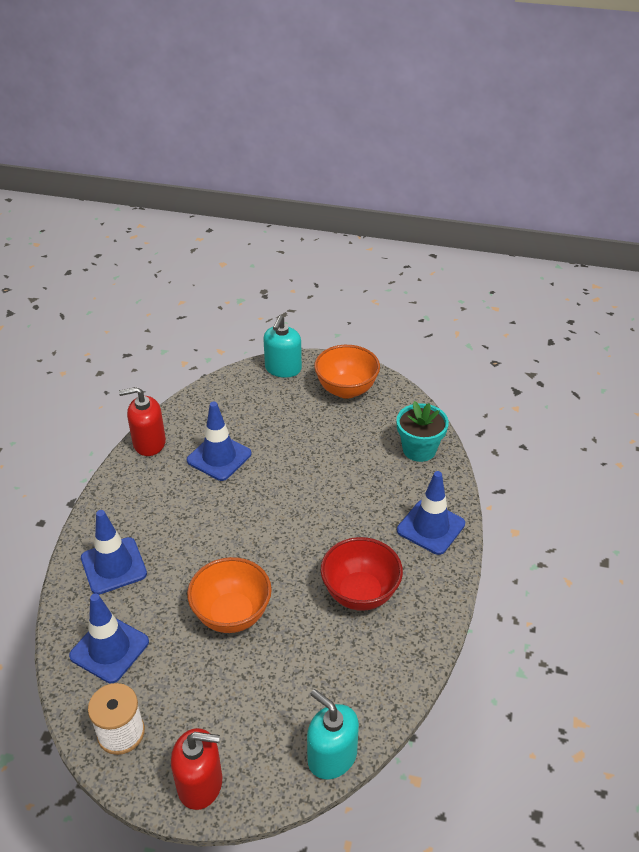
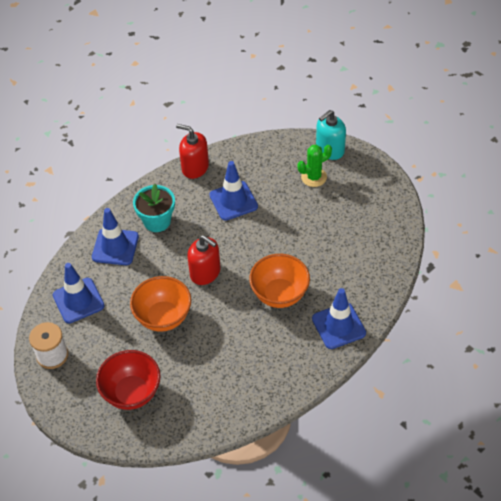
camera: 35 degrees right, 10 degrees up
(200, 783) = (75, 409): red soap dispenser -> red soap dispenser (205, 273)
(287, 399) = (314, 177): none -> green cactus
(332, 756) = (158, 437): turquoise soap dispenser -> none
(346, 389) = (363, 189): orange bowl -> orange bowl (279, 294)
(360, 593) = (253, 346): red bowl -> red bowl (132, 393)
(419, 449) = (379, 263): turquoise flower pot -> turquoise flower pot (157, 221)

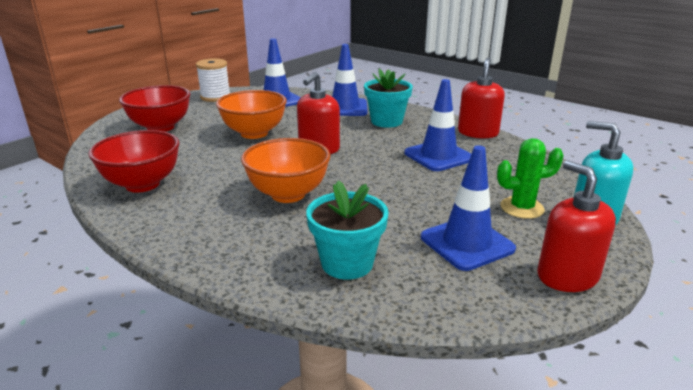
camera: 80 degrees right, 25 degrees down
(250, 386) = (142, 184): none -> red bowl
(314, 177) = (522, 208): green cactus -> green cactus turned 60 degrees counterclockwise
(338, 326) = (228, 244): blue traffic cone -> blue traffic cone (467, 243)
(363, 269) = (347, 263): none -> turquoise flower pot
(381, 180) = (567, 276): none -> red soap dispenser

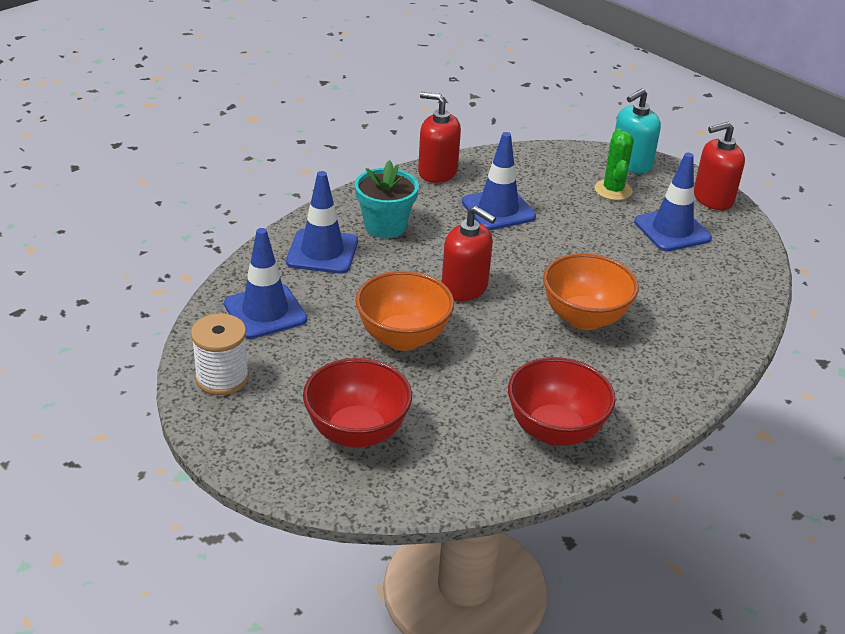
camera: 85 degrees left, 10 degrees up
(347, 263) = (707, 294): turquoise flower pot -> none

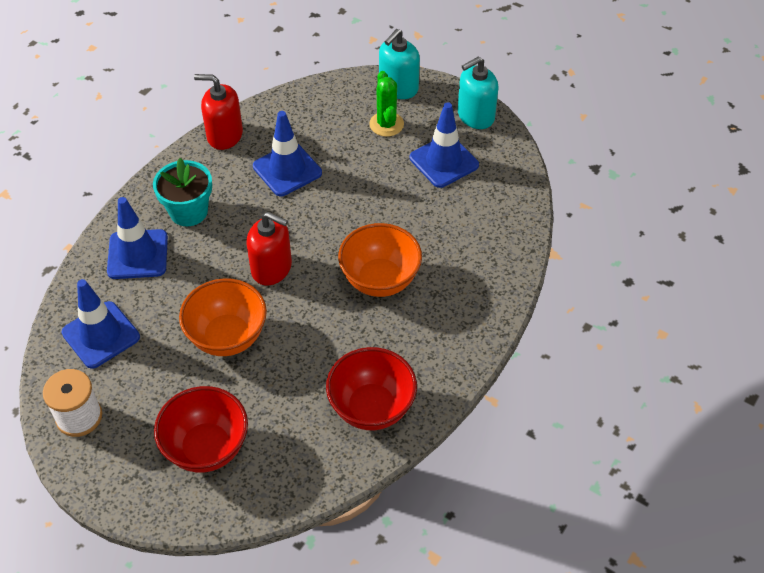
camera: 10 degrees left, 15 degrees up
(712, 198) = (475, 116): red soap dispenser -> turquoise soap dispenser

